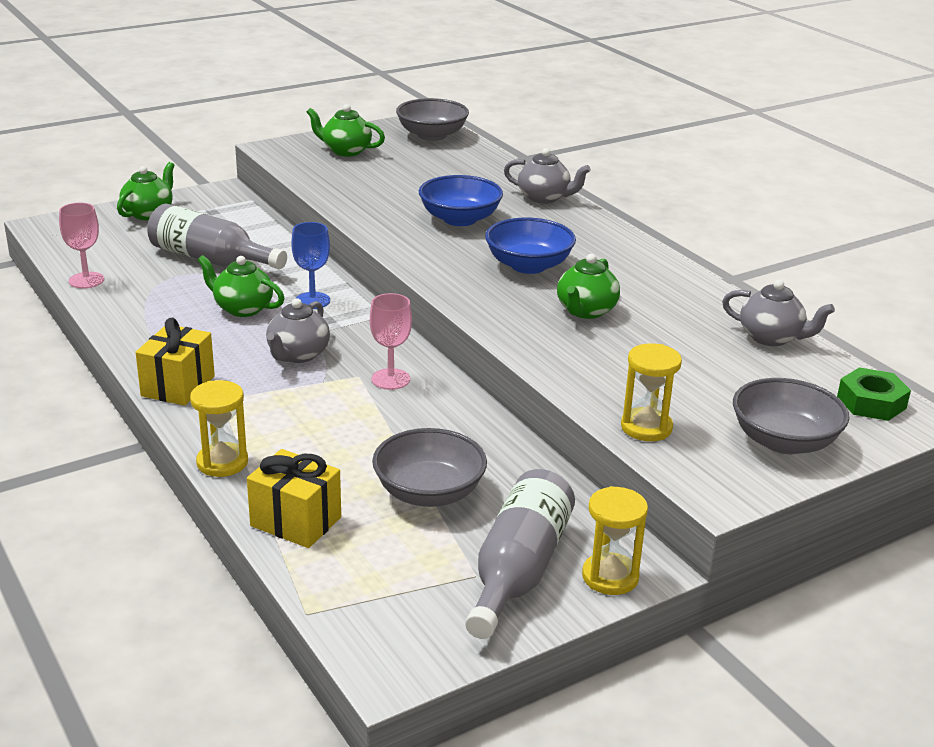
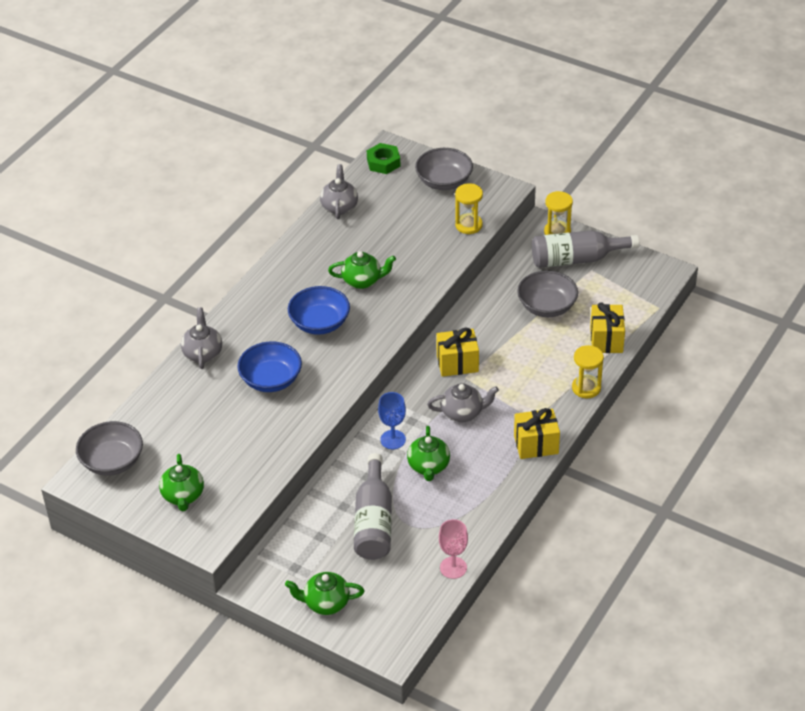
camera: 115 degrees left, 15 degrees up
(390, 379) = (457, 363): pink goblet -> yellow gift

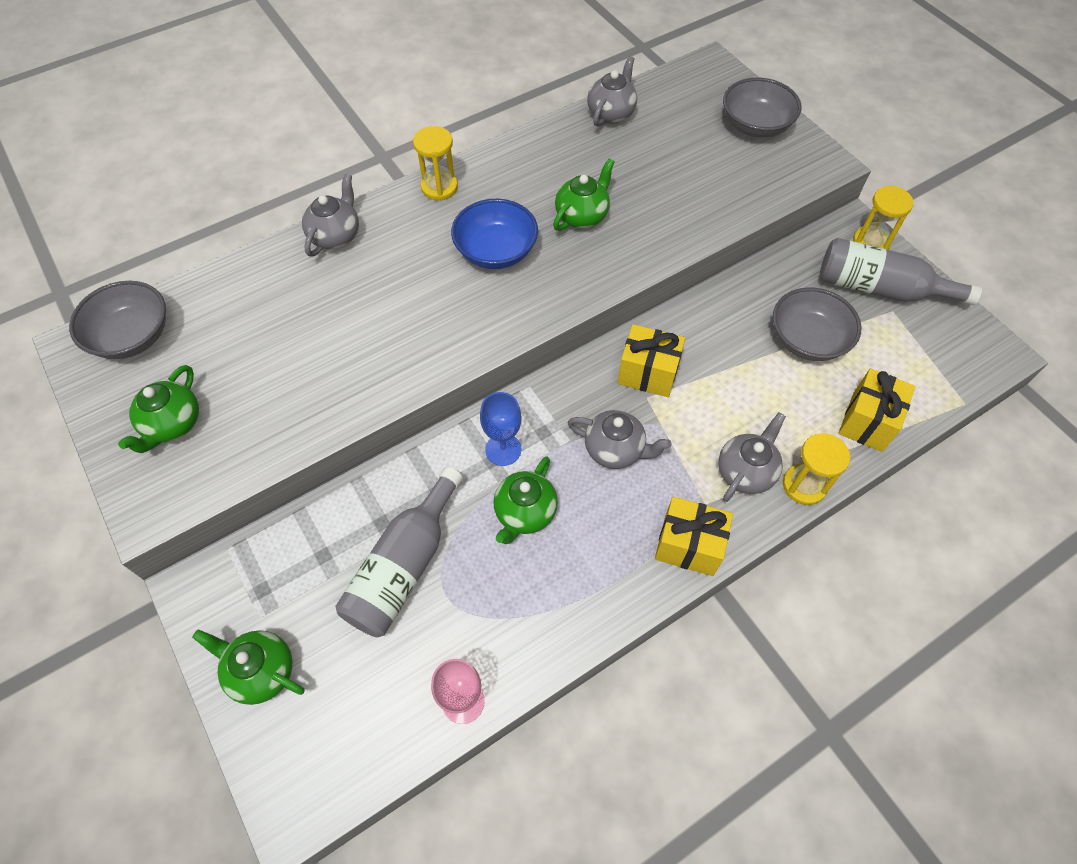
camera: 25 degrees right, 15 degrees up
(271, 380) = (388, 304): blue bowl -> none
(363, 281) = (582, 216): green teapot -> green teapot turned 75 degrees counterclockwise
(383, 162) = (694, 79): green nut -> none
(468, 225) = (756, 192): yellow hourglass -> yellow hourglass (439, 187)
(548, 394) = (745, 472): none -> grey teapot

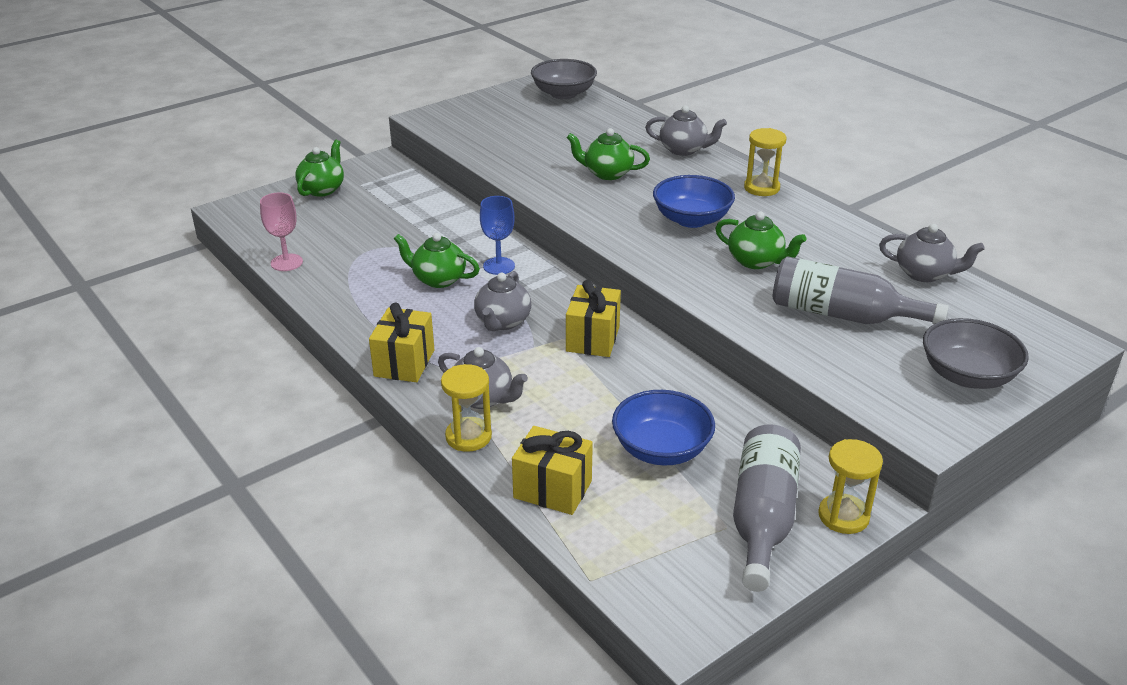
camera: 85 degrees right, 25 degrees down
(173, 424) = (491, 115): green teapot -> green teapot (607, 173)
(404, 566) = (393, 231): grey bottle -> grey bottle (842, 315)
(807, 340) = (661, 449): grey bowl -> blue bowl

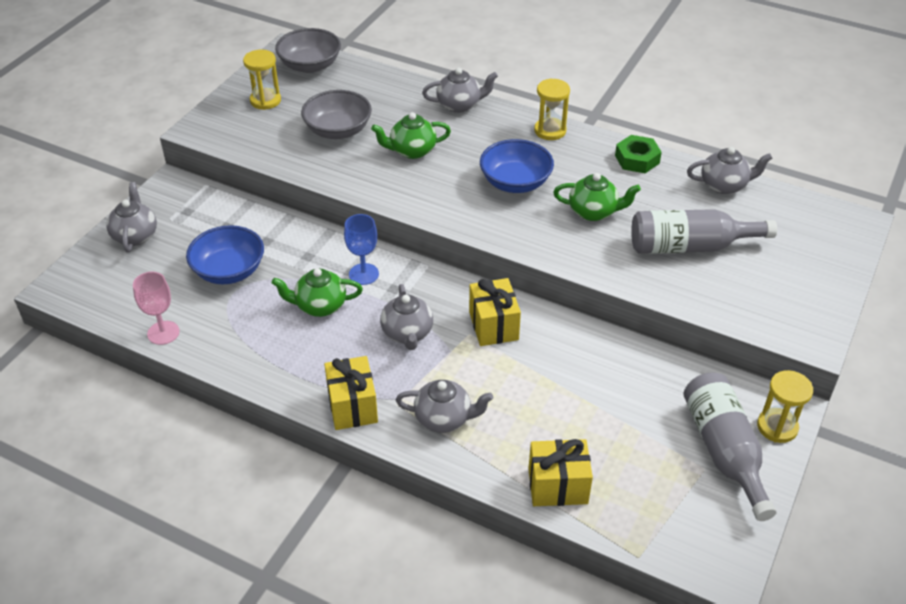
camera: 25 degrees left, 10 degrees up
(322, 189) = (135, 236): green teapot -> grey teapot
(468, 437) = (458, 461): yellow hourglass -> yellow hourglass (265, 100)
(661, 449) = (615, 416): blue bowl -> blue bowl (229, 271)
(839, 230) = (637, 159): none -> green nut
(967, 376) = (808, 276): grey bowl -> grey bowl (338, 130)

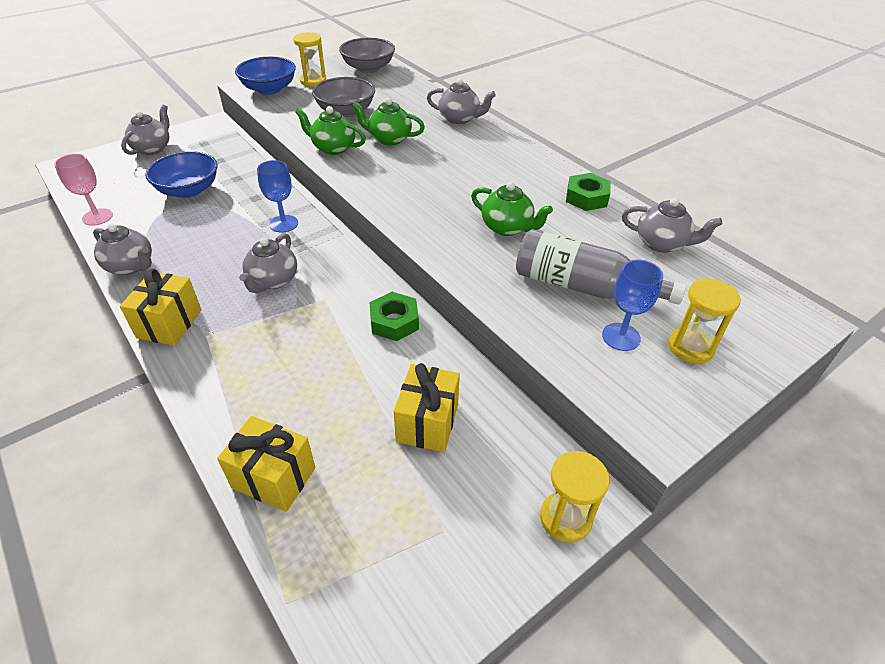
camera: 25 degrees right, 0 degrees up
(319, 306) = (226, 236): green teapot -> green teapot (333, 148)
(444, 418) = (232, 365): grey teapot -> grey teapot (131, 266)
(493, 326) = (351, 300): yellow gift -> yellow gift (427, 423)
(515, 182) = (455, 184): blue bowl -> blue bowl (269, 89)
(545, 331) = (394, 322): none -> green nut
(550, 131) = (522, 155): yellow hourglass -> yellow hourglass (690, 347)
(724, 450) = (481, 518): grey bottle -> none
(745, 278) = (621, 337): none -> blue goblet

